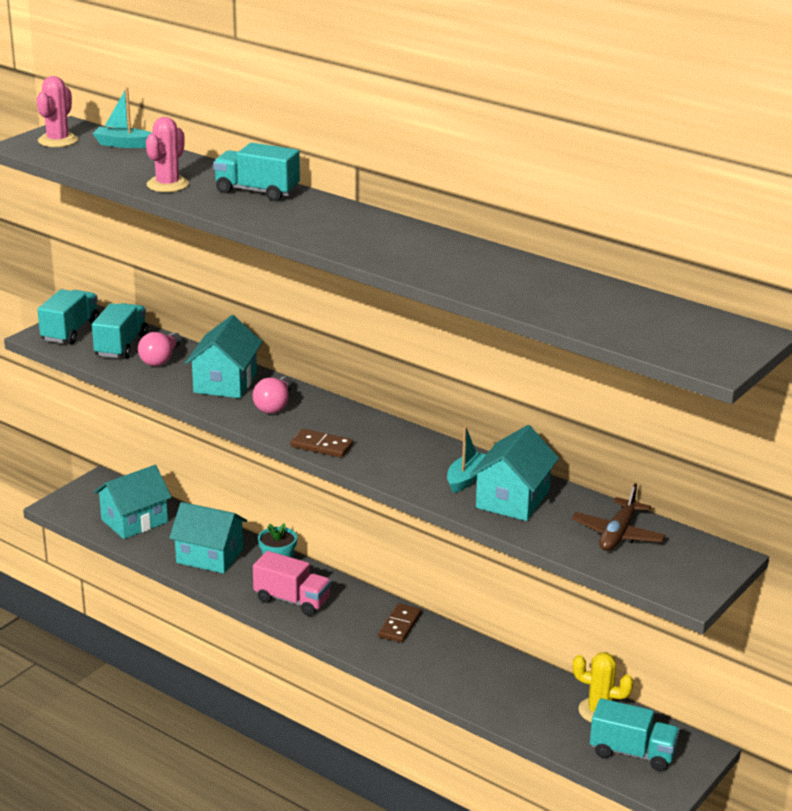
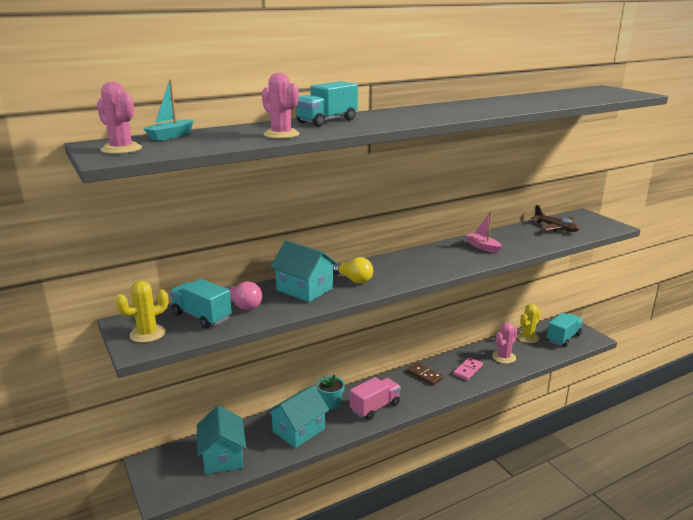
camera: 65 degrees left, 5 degrees down
(70, 331) = (147, 334): turquoise truck -> yellow cactus
(274, 405) = (353, 279): pink light bulb -> yellow light bulb
(321, 446) = (419, 275): brown domino -> none
(443, 663) = (468, 370): none -> pink domino
(466, 478) = (483, 247): turquoise boat -> pink boat
(511, 693) = (504, 357): none -> pink cactus
(512, 499) = (511, 241): turquoise house -> none

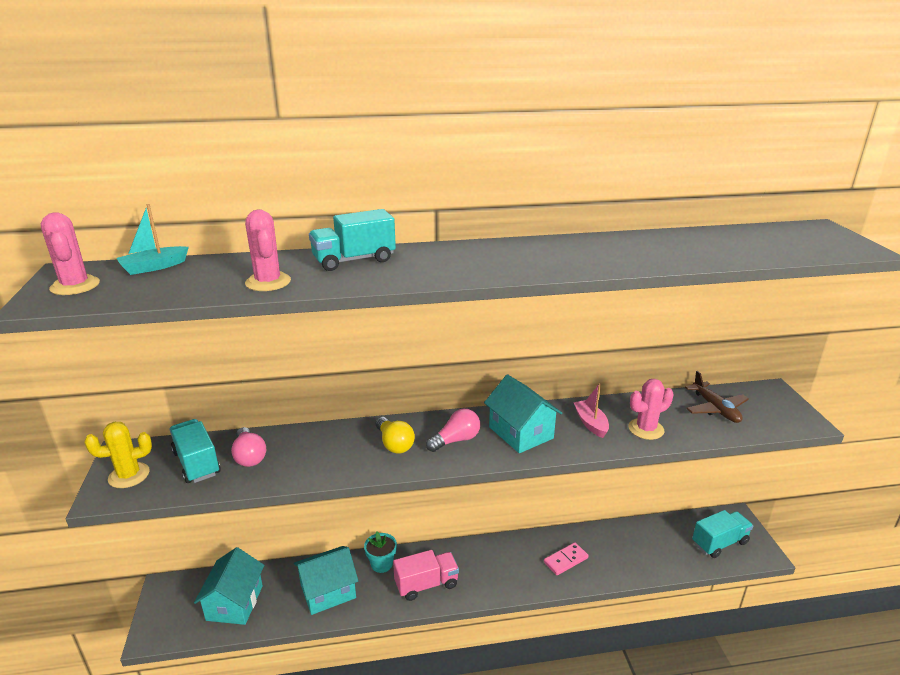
camera: 20 degrees right, 5 degrees up
(304, 289) = (330, 447): turquoise house -> turquoise house (521, 433)
(397, 270) = (456, 440): none -> pink light bulb
(424, 375) = (509, 553): brown domino -> none
(504, 357) = (622, 552): pink cactus -> pink cactus (646, 429)
(527, 337) = (670, 529): yellow cactus -> none

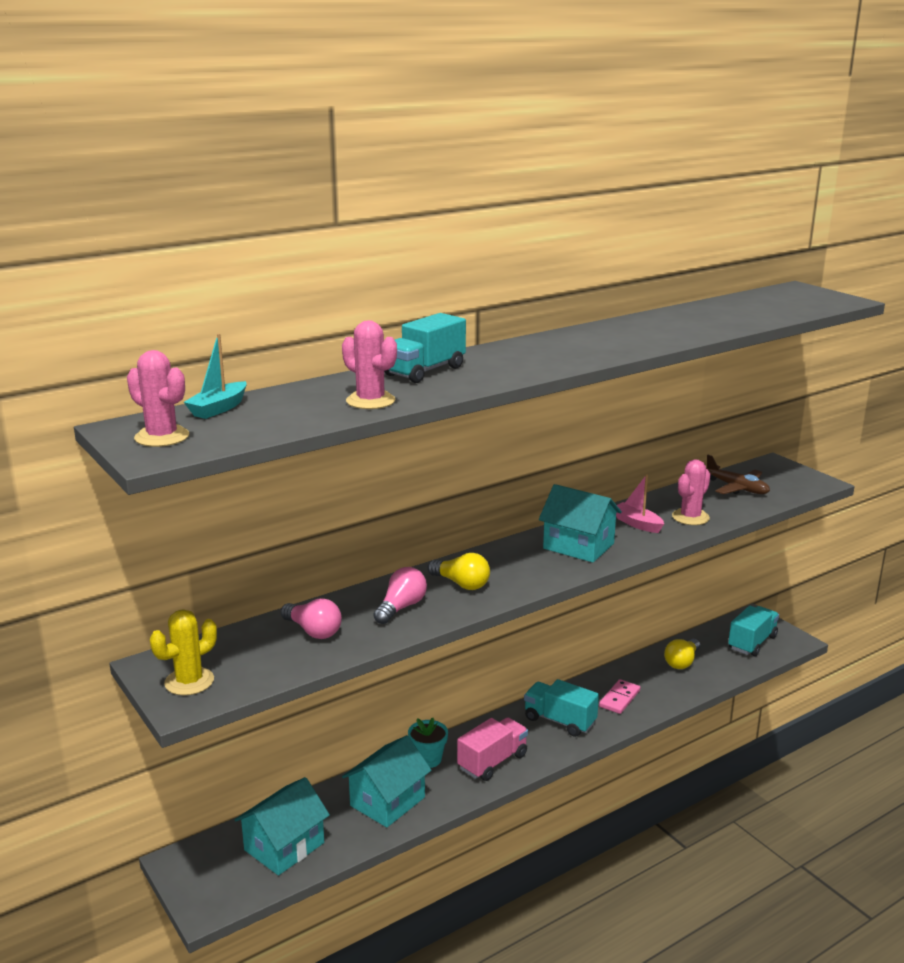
camera: 25 degrees left, 5 degrees down
(197, 463) = (259, 651): turquoise truck -> turquoise truck (559, 721)
(234, 603) = (284, 846): turquoise house -> turquoise house turned 60 degrees clockwise
(456, 440) = (521, 566): pink light bulb -> pink light bulb (401, 607)
(642, 542) = (682, 662): none -> yellow light bulb

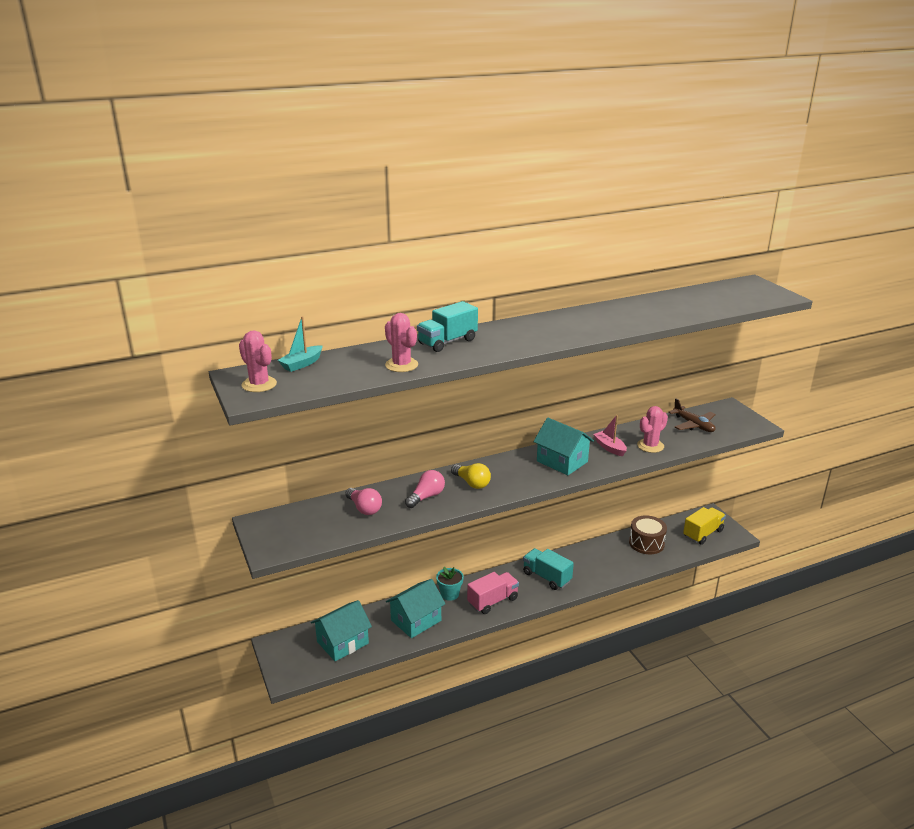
camera: 10 degrees right, 5 degrees up
(189, 681) = (277, 536): yellow cactus -> none
(619, 698) = (593, 565): pink domino -> none
(682, 662) = (646, 543): yellow light bulb -> brown drum
(752, 643) = (703, 534): turquoise truck -> yellow truck

